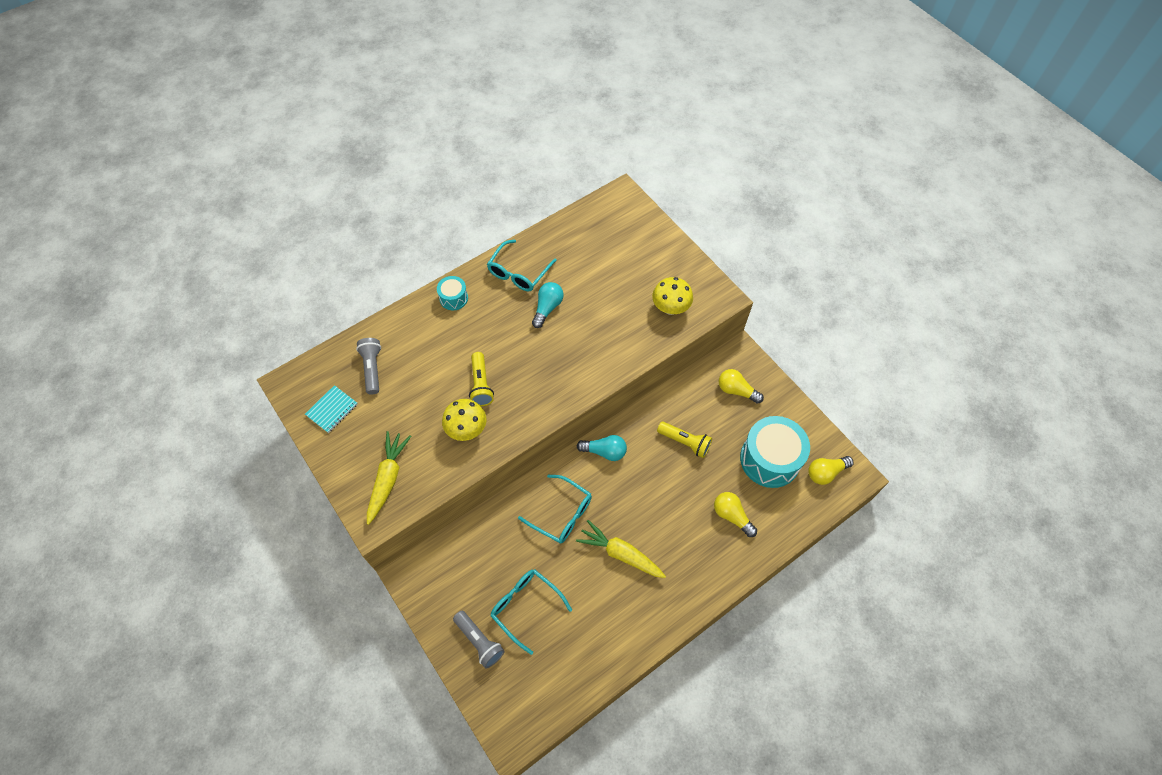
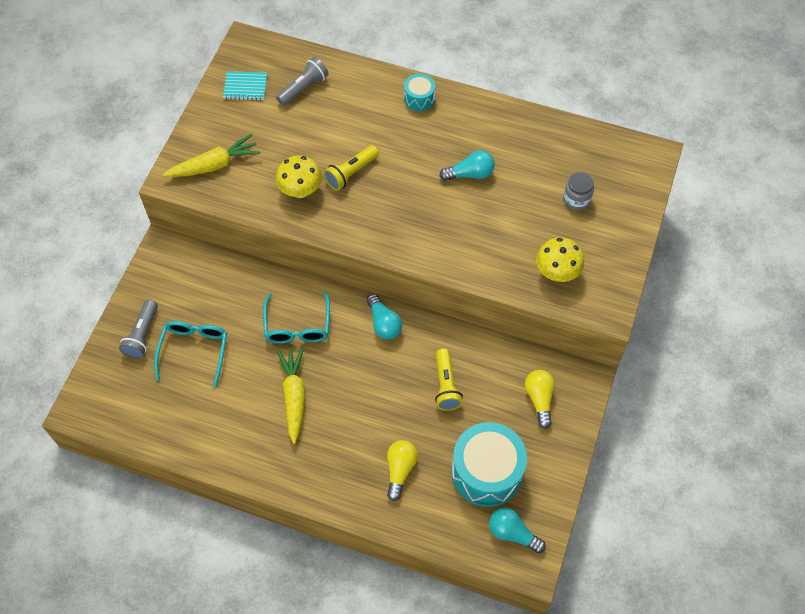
camera: 55 degrees right, 0 degrees up
(518, 272) = (488, 129): turquoise glasses -> none
(621, 259) = (576, 199): none -> grey jar
(825, 472) = (512, 533): yellow light bulb -> turquoise light bulb

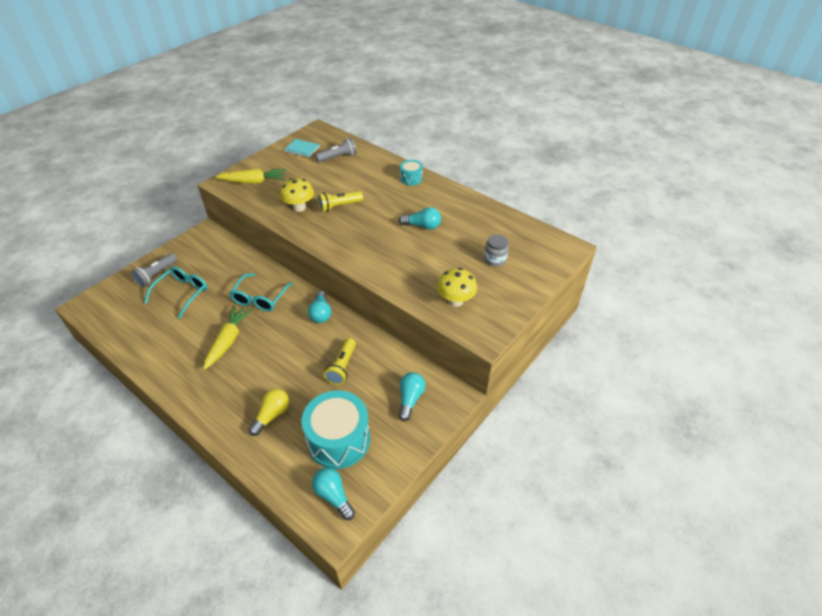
camera: 20 degrees right, 15 degrees down
(539, 399) = (410, 399): yellow light bulb -> turquoise light bulb

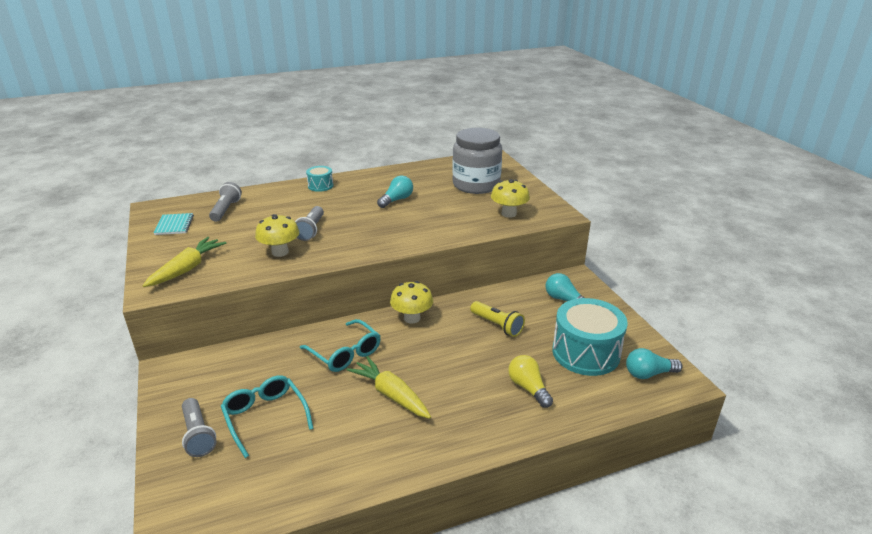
camera: 60 degrees left, 15 degrees down
(302, 149) = (174, 225): turquoise notebook -> turquoise notebook turned 60 degrees counterclockwise
(321, 313) = (412, 318): turquoise light bulb -> yellow mushroom
(339, 206) = (311, 230): yellow flashlight -> grey flashlight
(495, 259) = (476, 185): grey jar -> grey jar, size x2.22

